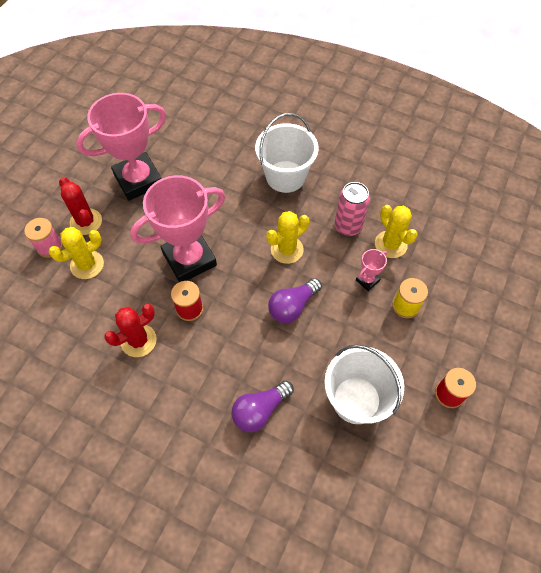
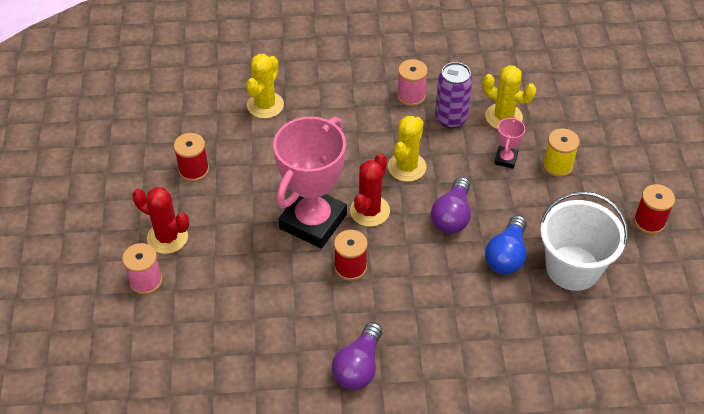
camera: 30 degrees left, 10 degrees down
(87, 265) = (204, 278): yellow cactus -> yellow cactus (265, 105)
(138, 180) = (194, 170): pink trophy -> red spool
(138, 340) = (320, 322): red cactus -> red cactus (369, 211)
(260, 410) = (491, 322): purple light bulb -> purple light bulb (358, 367)
(285, 176) = (352, 99): white bucket -> none
(311, 361) = (506, 255): none -> blue light bulb
(330, 194) = (411, 96): none -> pink spool
(348, 226) = (451, 119): pink can -> purple can

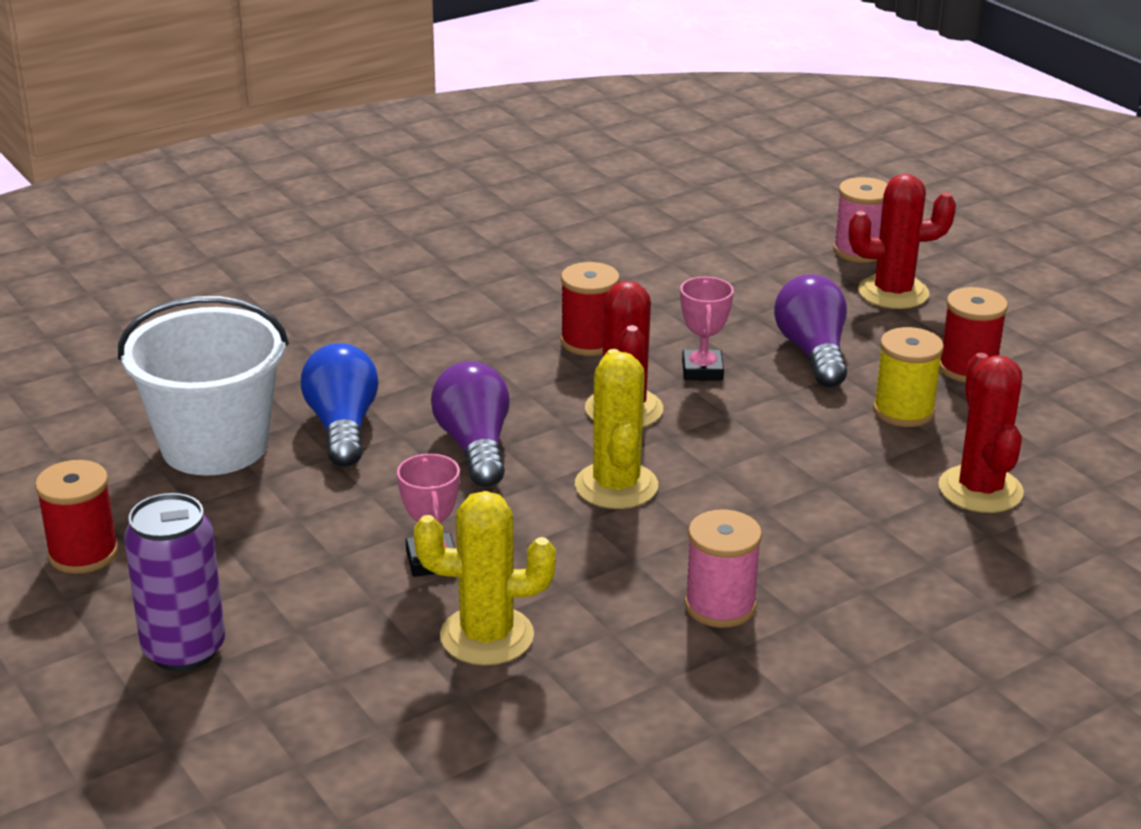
camera: 150 degrees right, 20 degrees down
(265, 105) = (980, 490): yellow cactus -> red cactus
(313, 221) = (702, 370): pink trophy -> pink trophy, size x0.42
(358, 367) = (485, 264): purple light bulb -> purple light bulb (813, 353)
(451, 119) = (599, 593): purple can -> purple can (184, 650)
(557, 165) = (315, 585): yellow spool -> yellow spool (903, 411)

